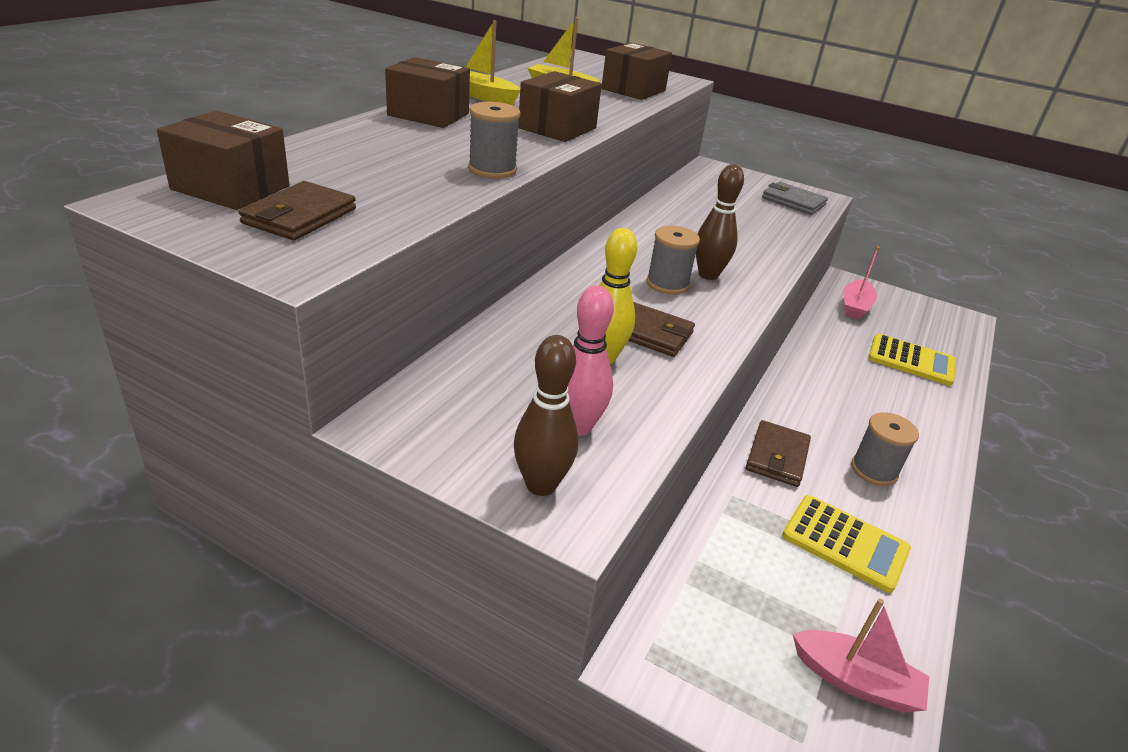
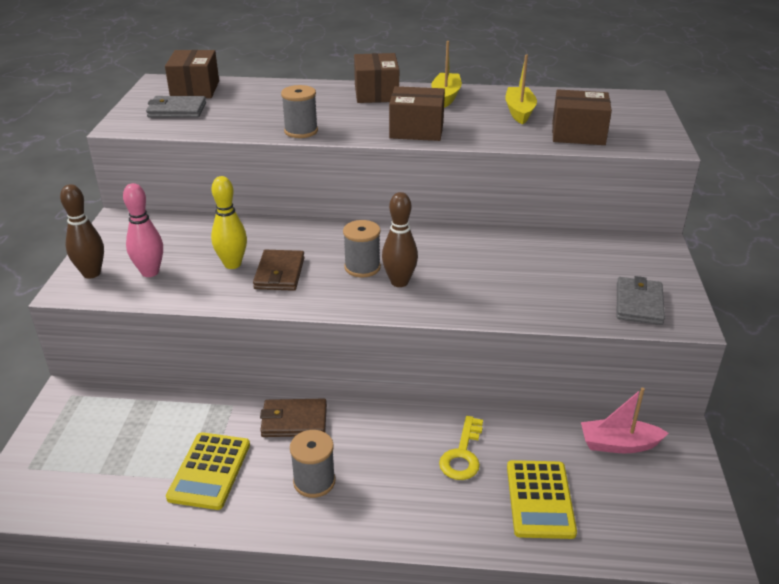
camera: 70 degrees right, 0 degrees up
(300, 216) = (177, 110): brown wallet -> grey wallet
(852, 376) = (462, 454): none -> yellow key
(855, 681) = (78, 487): pink boat -> none

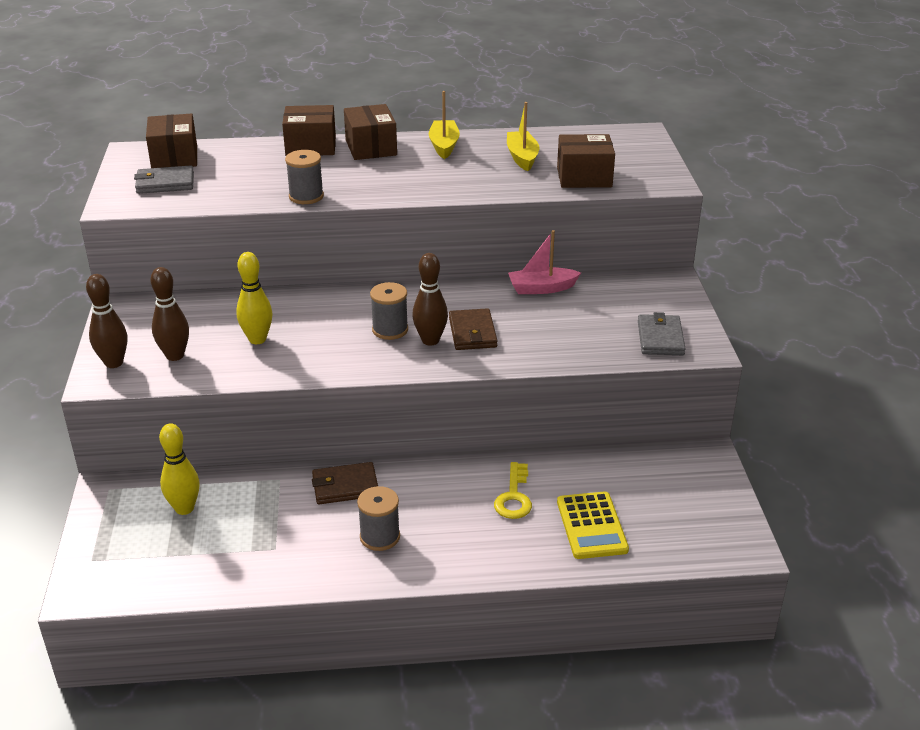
camera: 10 degrees left, 0 degrees up
(133, 424) = (184, 508): none -> yellow bowling pin
(150, 272) = (175, 355): pink bowling pin -> brown bowling pin
(209, 471) = (276, 540): yellow calculator -> none
(279, 273) = (308, 344): brown wallet -> brown wallet (472, 333)
(416, 130) = (424, 186): brown box -> brown box (311, 146)
(618, 444) = (655, 471): pink boat -> pink boat (541, 288)

